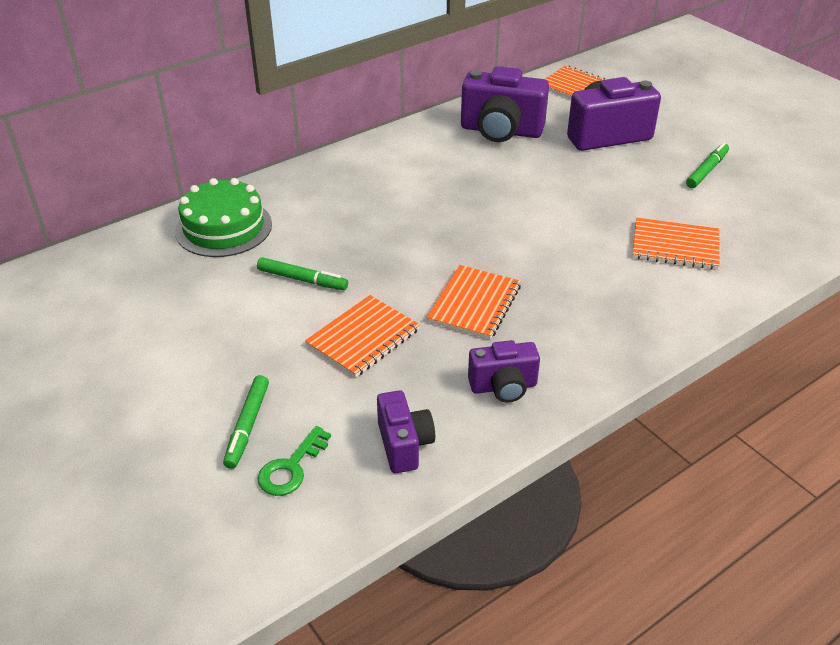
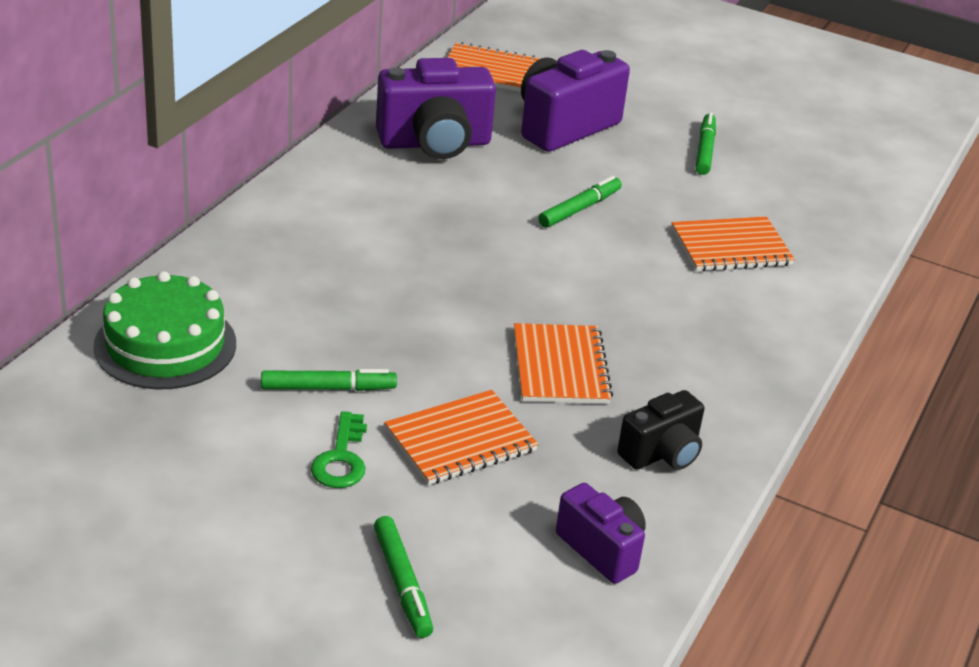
camera: 30 degrees left, 5 degrees down
(291, 468) = (493, 615): green key -> green key (341, 459)
(363, 337) = (460, 440): orange notebook -> orange notebook turned 45 degrees clockwise
(503, 387) = (662, 454): purple camera -> black camera
(574, 195) = (579, 209): none -> green marker

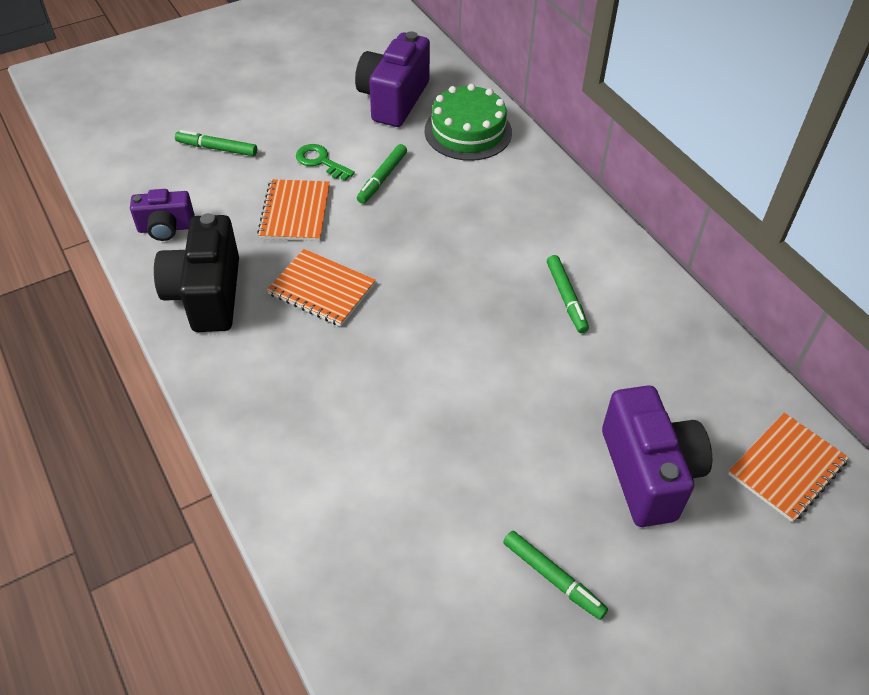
camera: 125 degrees right, 15 degrees up
(435, 143) = (653, 356): purple camera -> purple camera (393, 100)
(579, 209) = (501, 406): green marker -> green marker (566, 298)
(662, 454) = (207, 295): black camera -> black camera, size x1.72
(731, 247) = (384, 486): orange notebook -> none

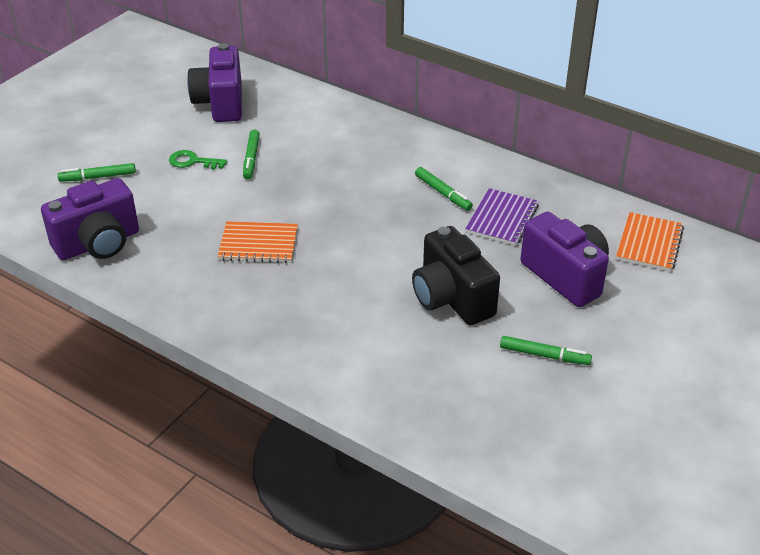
camera: 25 degrees left, 10 degrees down
(166, 228) = (98, 244): purple camera -> purple camera, size x1.72
(207, 295) = (169, 277): black camera -> black camera (451, 298)
(295, 212) = (198, 201): orange notebook -> none
(468, 131) = (295, 108): green cake -> none
(616, 359) = (502, 219): none -> purple notebook

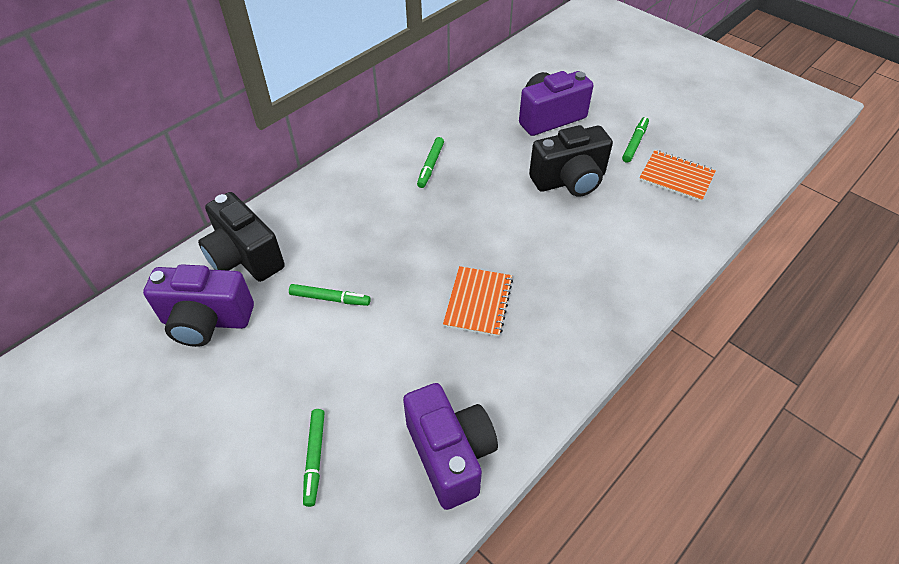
camera: 80 degrees left, 10 degrees up
(192, 161) = (316, 354): green key -> none
(291, 107) = (245, 257): none -> black camera
(443, 193) = (430, 166): green marker -> green marker turned 135 degrees clockwise
(502, 219) = (473, 137): purple notebook -> none
(649, 243) = (518, 73): orange notebook -> orange notebook (676, 177)

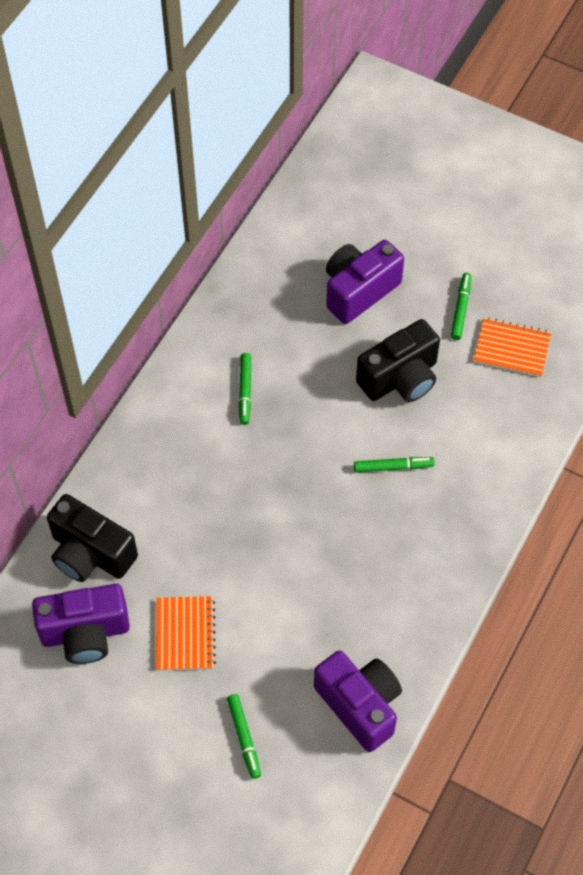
camera: 15 degrees left, 10 degrees up
(330, 298) = (197, 580): green marker -> green marker (393, 467)
(478, 302) = (343, 550): orange notebook -> orange notebook (185, 634)

